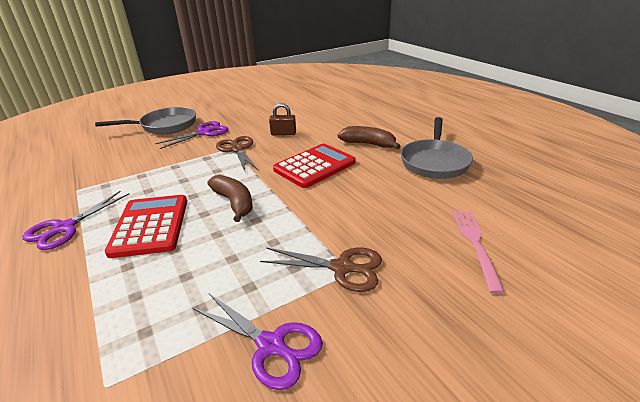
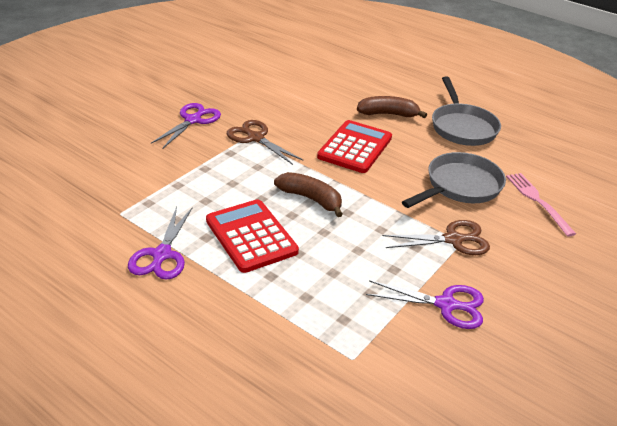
camera: 25 degrees left, 5 degrees up
(165, 126) = (131, 116): grey pan -> grey pan (459, 186)
(283, 133) = (288, 111): brown padlock -> none

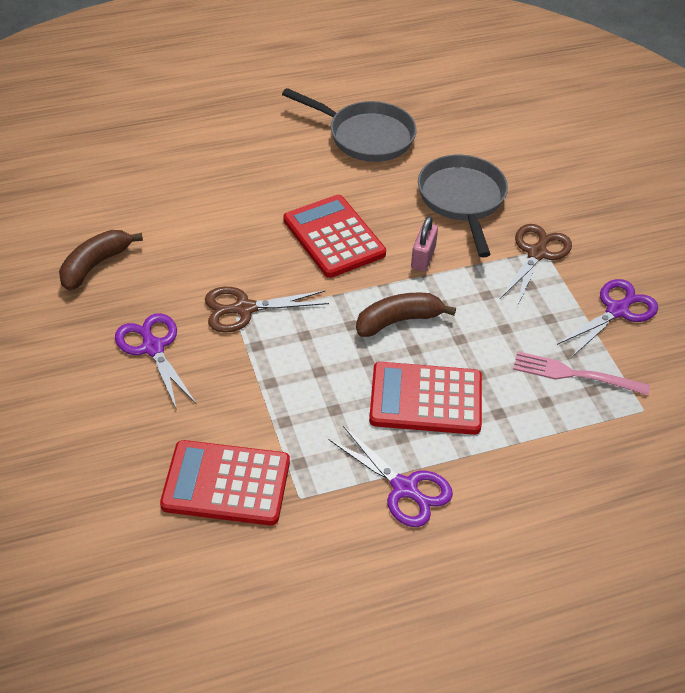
camera: 55 degrees left, 10 degrees up
(109, 182) = (226, 484): none -> red calculator
(382, 189) = (423, 258): none -> pink padlock
(388, 114) = (292, 175): brown banana -> brown banana (95, 265)
(537, 201) = (523, 164): pink fork -> pink fork (574, 374)

